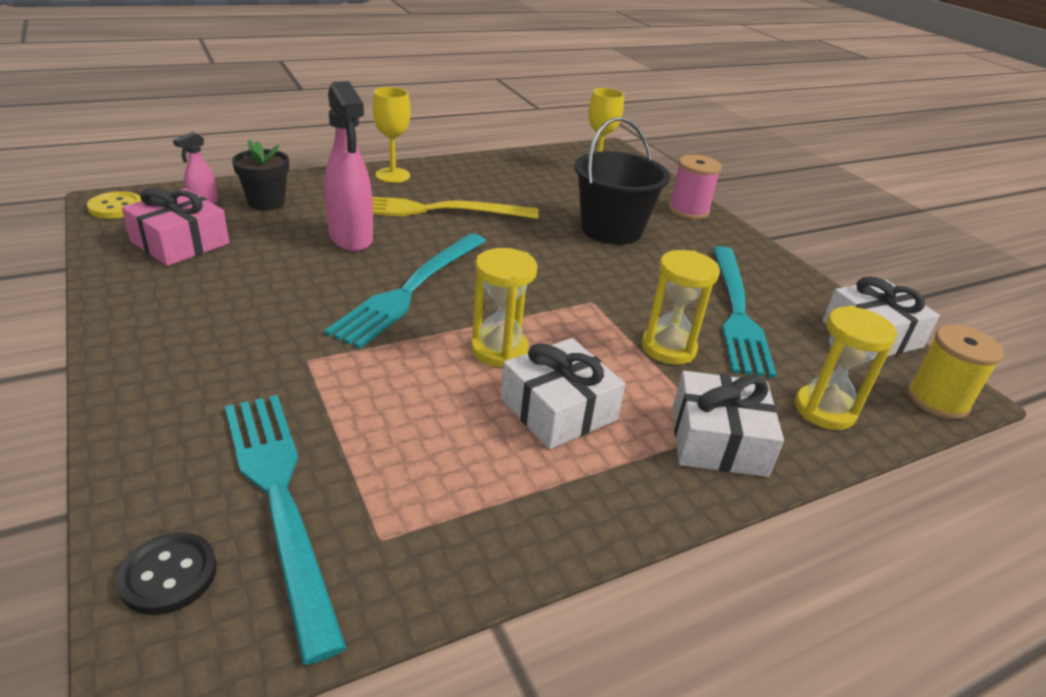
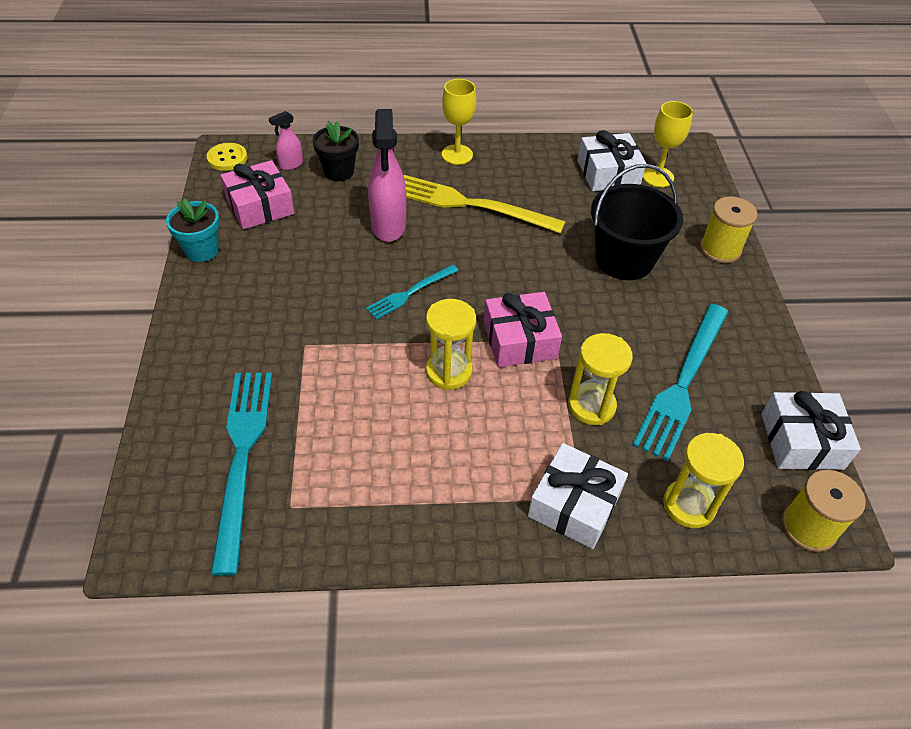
camera: 25 degrees right, 15 degrees up
(117, 293) = (202, 250): none -> turquoise flower pot
(168, 575) = (162, 490): black button -> none
(410, 289) = (410, 293): turquoise fork -> turquoise fork, size x0.54
(556, 308) = (519, 340): none -> pink gift
(558, 409) = (464, 440): white gift -> white gift (608, 173)
(688, 210) = (720, 249): pink spool -> yellow spool

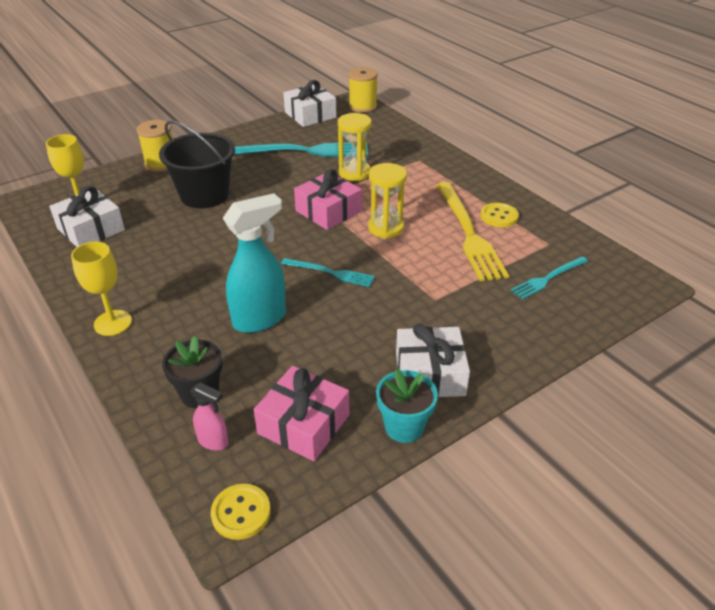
camera: 120 degrees left, 10 degrees down
(242, 457) = (548, 278): turquoise fork -> turquoise fork, size x0.54
(383, 495) = (499, 216): none -> yellow button
(388, 226) = (260, 319): pink spray bottle -> turquoise spray bottle
(471, 205) = (191, 284): yellow fork -> yellow fork (468, 233)
(574, 505) = (426, 161): white gift -> white gift (430, 374)
(689, 505) = (387, 133): yellow hourglass -> none

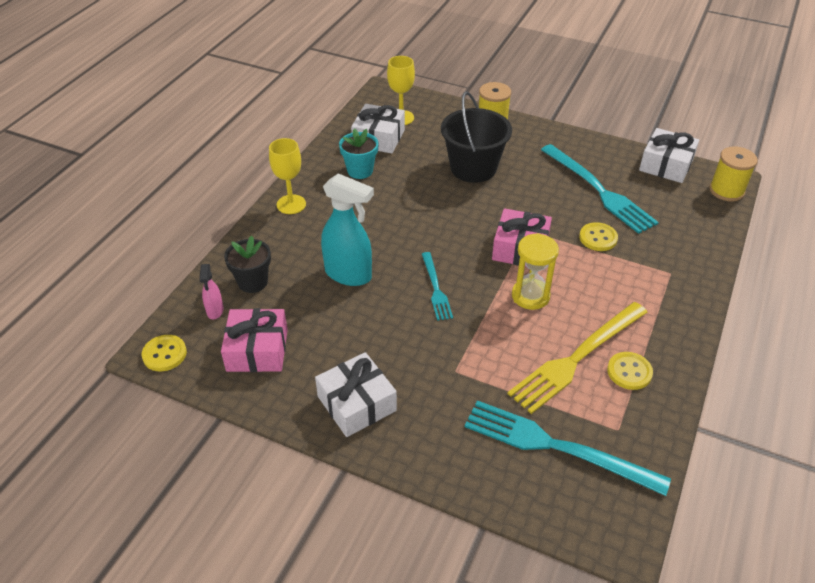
camera: 60 degrees right, 5 degrees up
(354, 173) = (598, 238): yellow hourglass -> yellow button
(404, 427) = (288, 410): turquoise flower pot -> turquoise flower pot (360, 171)
(548, 278) = (556, 447): turquoise fork -> turquoise fork, size x1.84

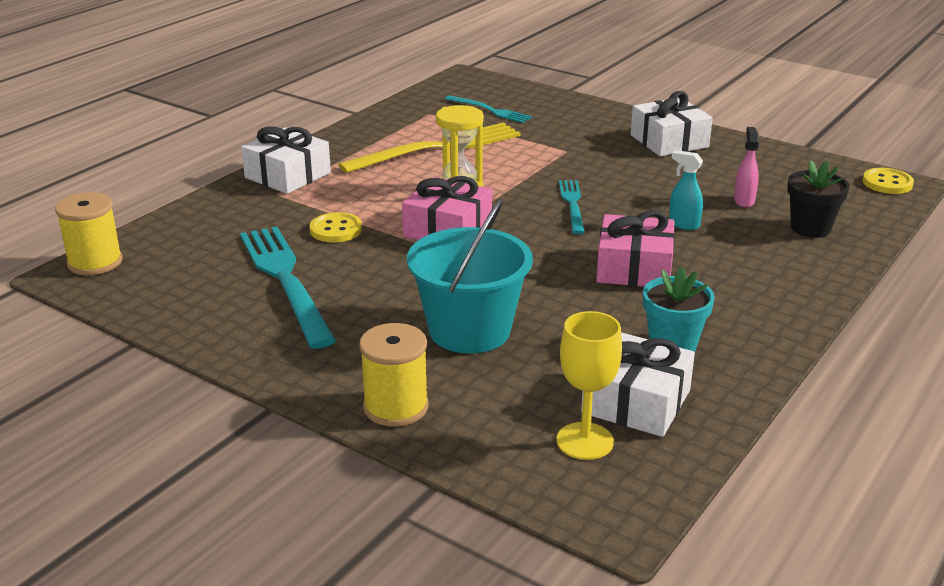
camera: 170 degrees left, 15 degrees down
(215, 311) = (847, 208): pink spray bottle -> pink spray bottle (744, 201)
(257, 350) = (782, 178): pink gift -> pink gift (634, 268)
(291, 204) = (784, 307): yellow goblet -> none
(349, 274) = (683, 224): turquoise spray bottle -> turquoise spray bottle, size x0.50
(473, 168) = (469, 330): black bucket -> turquoise bucket
(556, 447) = (490, 110): turquoise fork -> turquoise fork, size x0.54
(629, 372) = (392, 137): yellow button -> none
(666, 165) = (142, 304): white gift -> white gift (288, 175)

